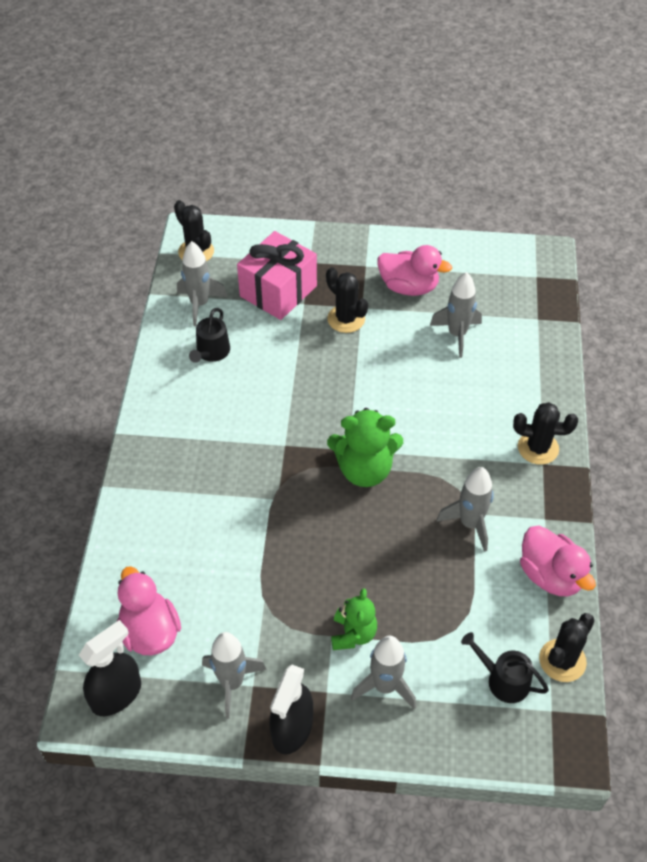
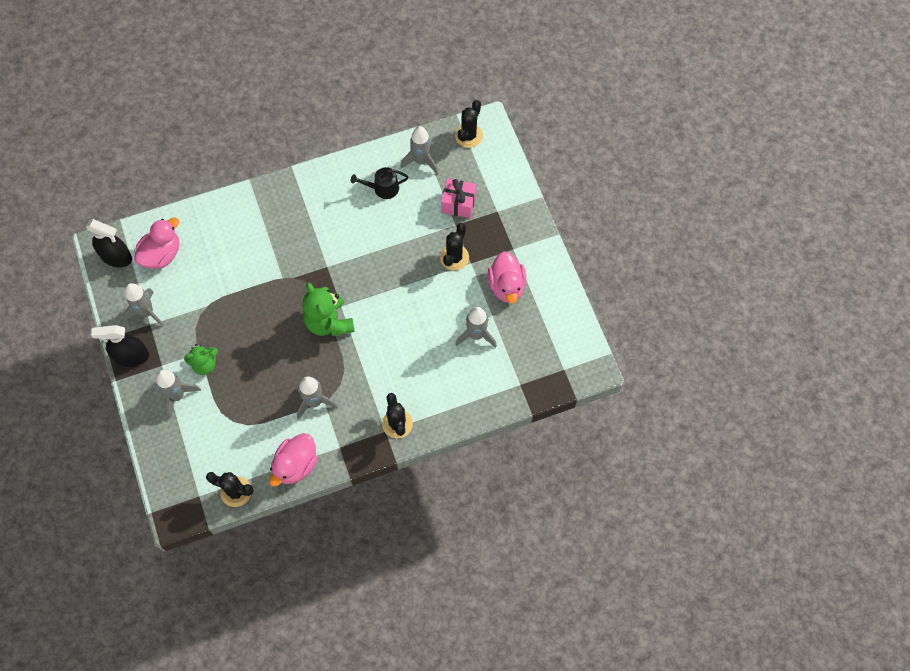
camera: 65 degrees right, 15 degrees up
(278, 291) = (458, 203): pink gift -> pink gift, size x0.66
(503, 680) = (208, 461): black watering can -> none

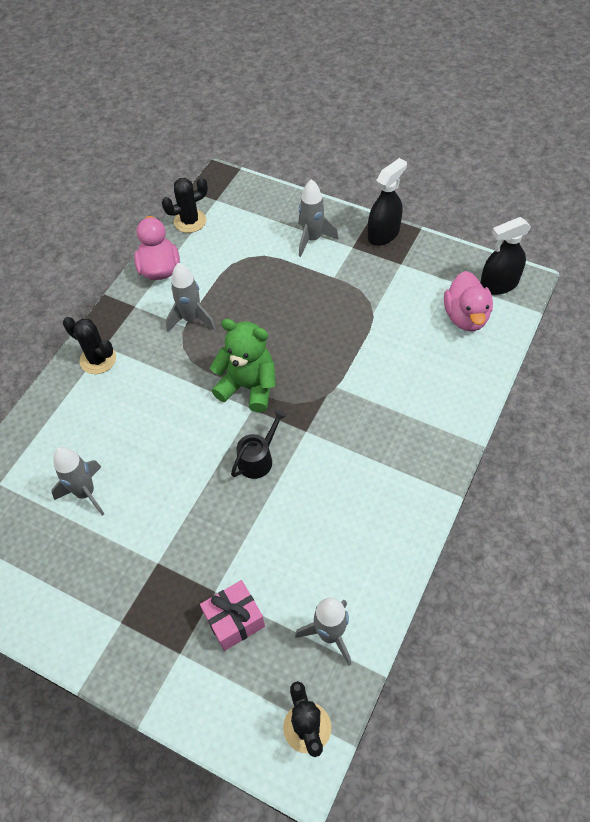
camera: 140 degrees right, 10 degrees down
(147, 312) = (415, 269): grey rocket -> none
(205, 364) = (318, 273): green teddy bear -> none
(383, 188) = (338, 560): black watering can -> black watering can (258, 459)
(454, 257) = (181, 553): black cactus -> none
(506, 286) = (93, 572): pink duck -> none

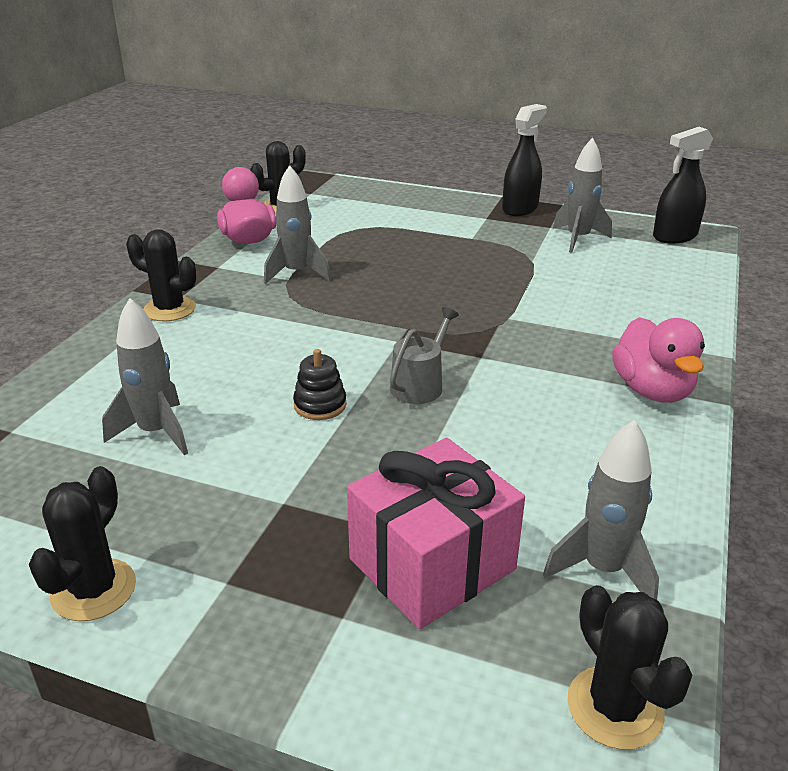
camera: 10 degrees left, 25 degrees down
(50, 620) = (94, 590): none -> black cactus
(190, 474) = (320, 405): none -> black stacking toy
(234, 620) = (432, 564): pink gift -> pink gift, size x1.51
(248, 386) = (387, 322): green teddy bear -> none
(258, 459) = (420, 385): black watering can -> grey watering can
(312, 239) = (435, 214): grey rocket -> grey rocket (578, 239)
(465, 317) = (648, 259): pink duck -> pink duck (652, 390)

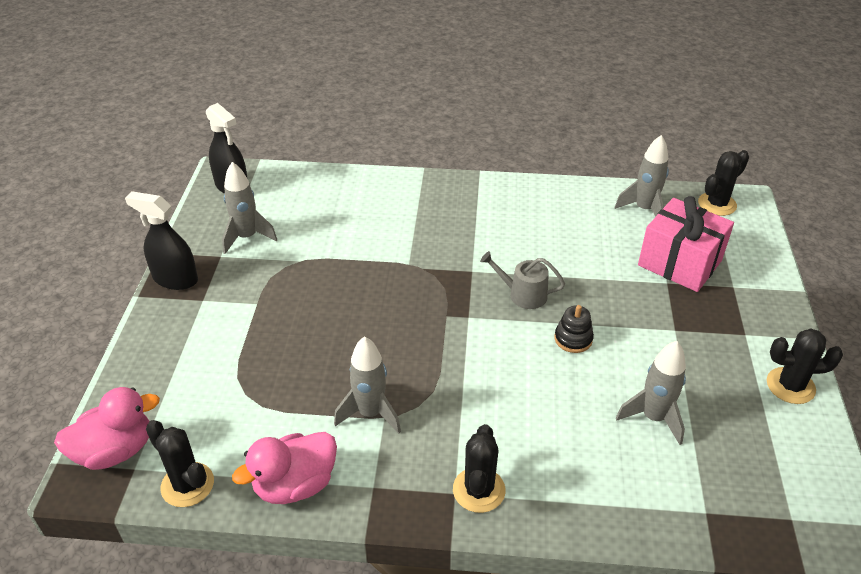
camera: 105 degrees left, 10 degrees up
(652, 390) = (479, 196): pink duck -> pink duck (115, 450)

